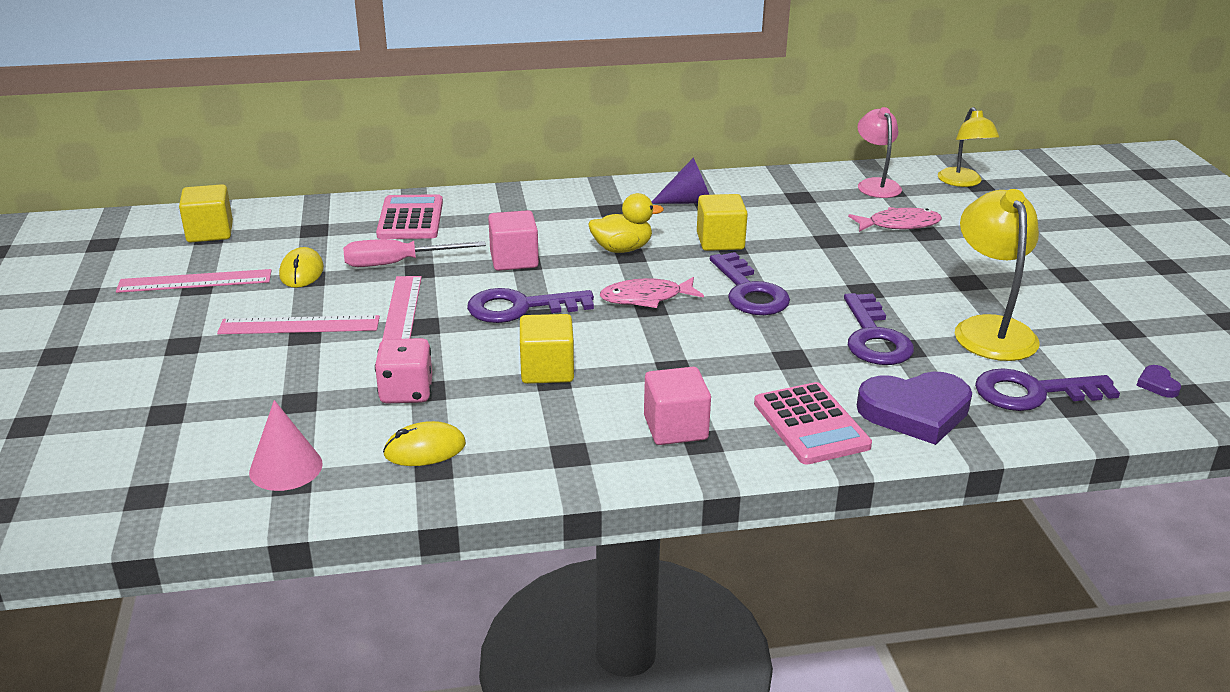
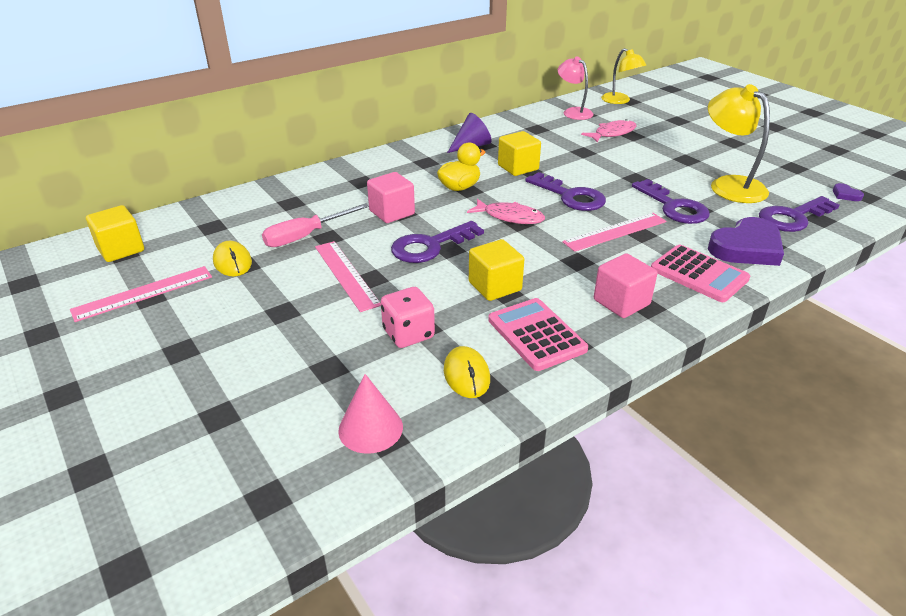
camera: 25 degrees left, 5 degrees up
(299, 325) = (270, 305): pink ruler -> pink ruler (615, 232)
(410, 219) = (284, 201): pink calculator -> pink calculator (536, 335)
(425, 449) = (466, 375): yellow mouse -> yellow mouse turned 60 degrees counterclockwise
(646, 298) = (510, 217): pink fish -> pink fish turned 120 degrees counterclockwise

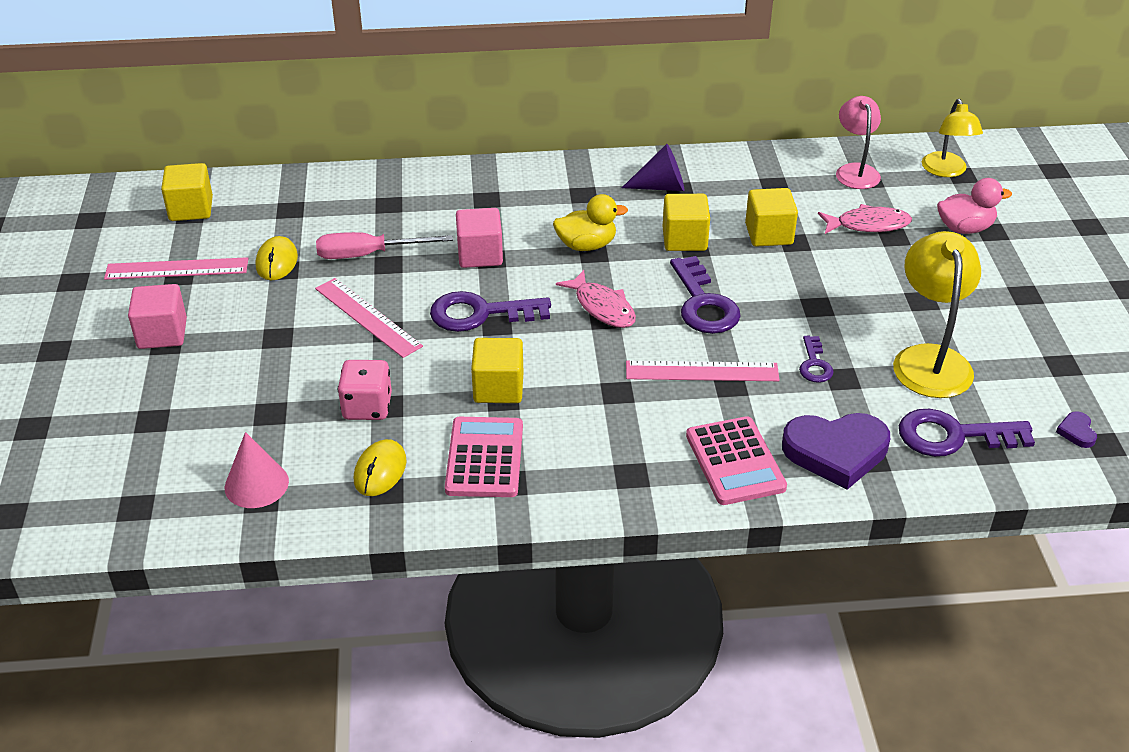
camera: 30 degrees right, 5 degrees up
(346, 275) = (367, 317): pink ruler -> pink ruler turned 45 degrees counterclockwise
(564, 152) = (769, 234): none -> yellow cube
(621, 302) = (609, 459): pink cube -> pink cube (162, 334)
(663, 122) = (964, 228): none -> pink duck
(673, 207) = (814, 364): purple key -> purple key, size x0.54

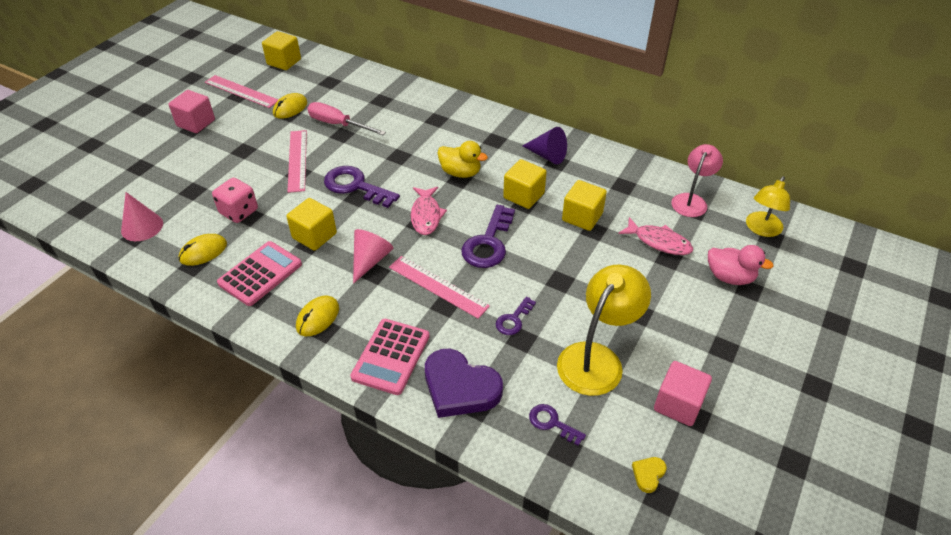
camera: 35 degrees right, 5 degrees up
(480, 255) = (395, 151): pink cube -> pink cube (678, 404)
(596, 382) = (370, 260): none -> pink cone
(610, 467) = (317, 317): none -> yellow mouse
(953, 436) = (552, 423): purple key -> purple key, size x0.54
(1076, 432) = (648, 474): purple heart -> yellow heart

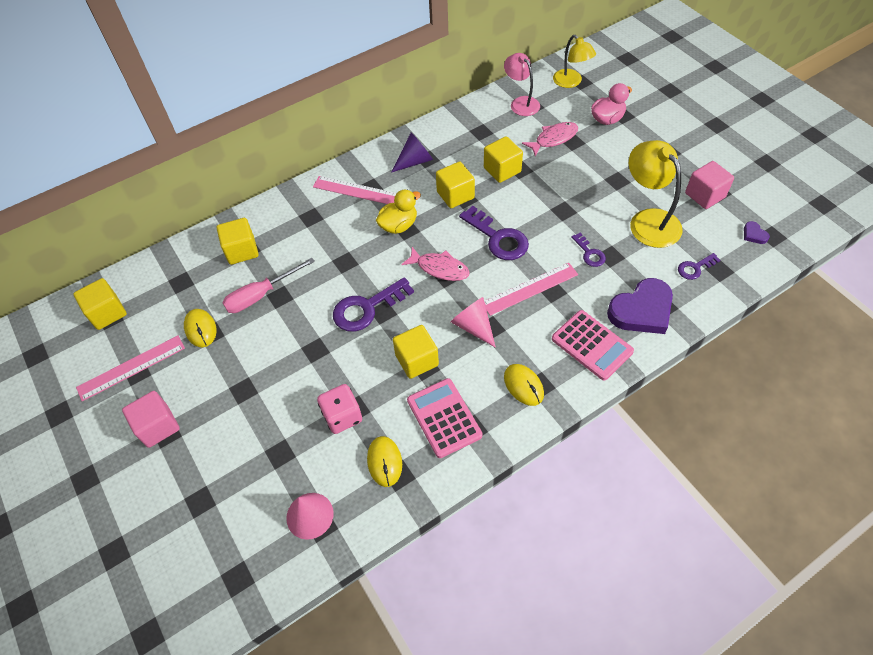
camera: 60 degrees left, 10 degrees up
(297, 160) = (294, 345): pink ruler -> pink ruler (357, 191)
(377, 98) = (242, 250): none -> yellow cube
(648, 474) = (754, 234): yellow heart -> purple heart

